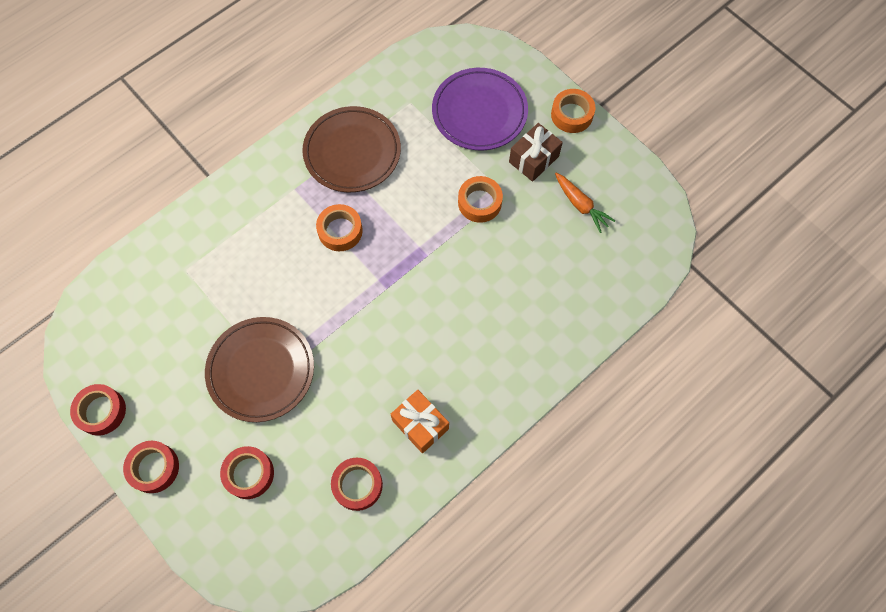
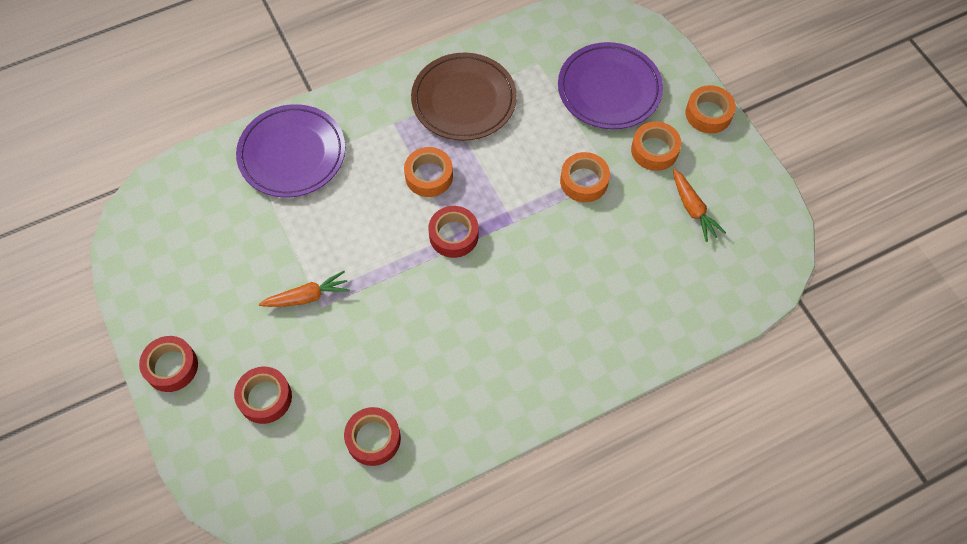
camera: 15 degrees right, 5 degrees down
(101, 411) = (136, 297): red tape -> red tape (453, 235)
(208, 240) = (292, 154): none -> purple plate
(261, 370) = (307, 296): brown plate -> orange carrot
(420, 424) = (457, 394): orange gift -> none
(534, 159) = (654, 150): brown gift -> orange tape

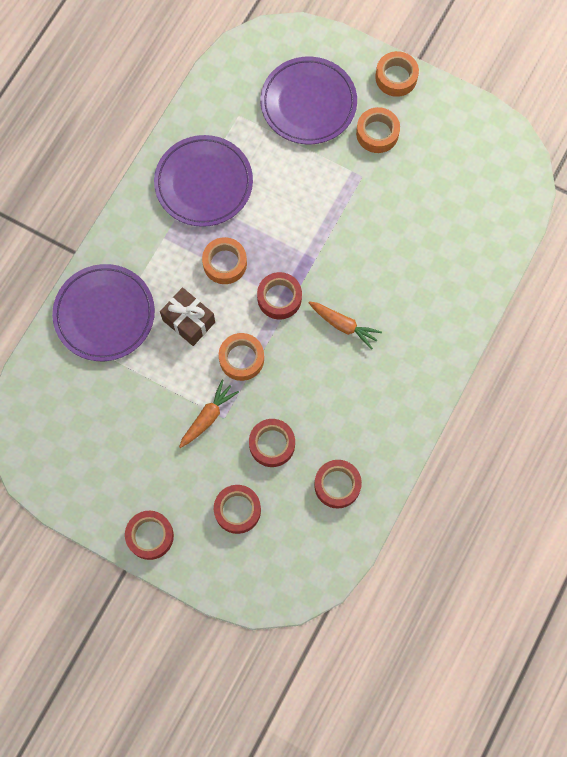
camera: 35 degrees left, 10 degrees up
(344, 359) = (272, 444): none -> red tape
(358, 204) = (189, 321): none -> brown gift
(464, 100) = (204, 183): brown plate -> purple plate
(584, 181) = (343, 192): orange tape -> orange tape (241, 359)
(693, 209) = (437, 164): orange carrot -> orange carrot (343, 325)

